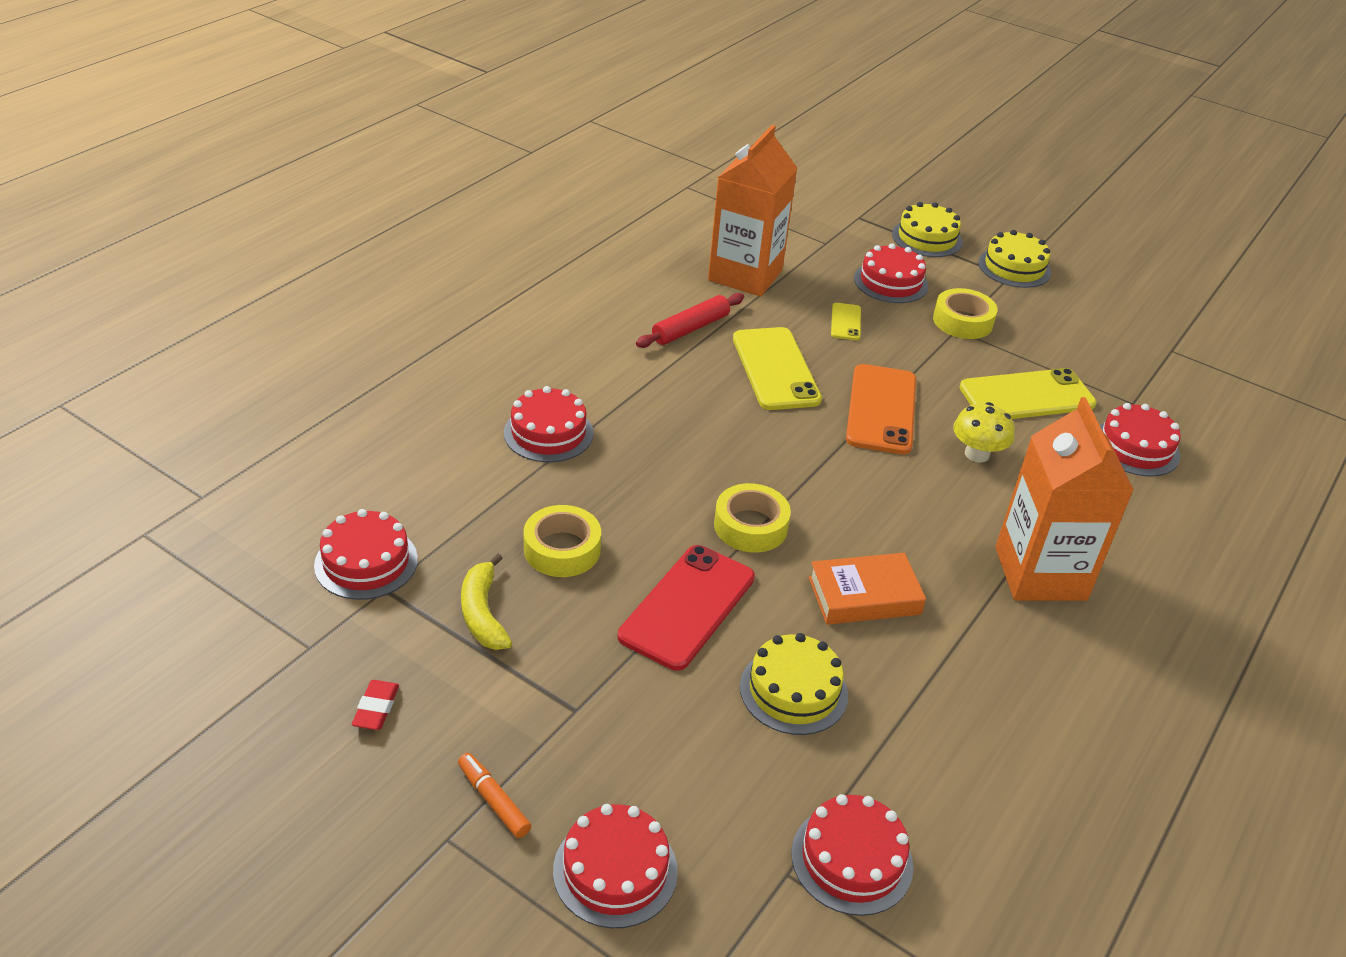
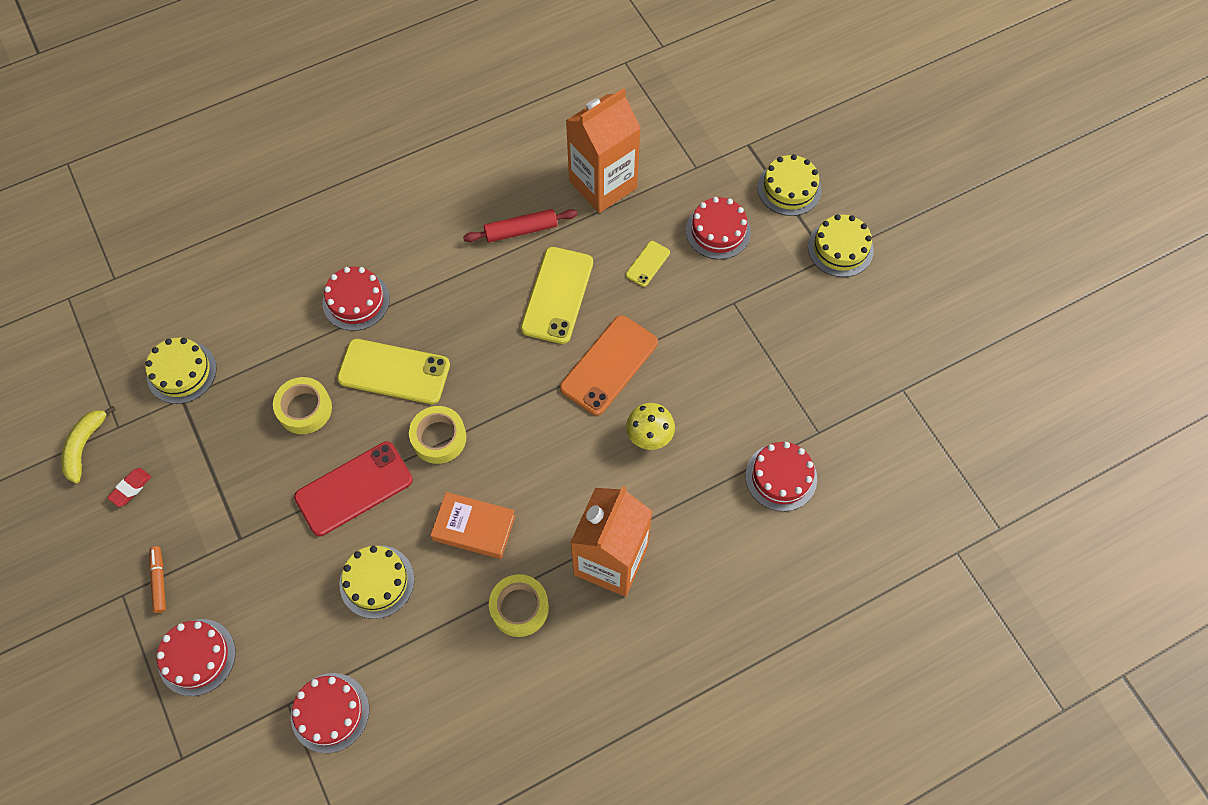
camera: 30 degrees right, 25 degrees up
(366, 562) = (181, 372): red cake -> yellow cake
(483, 613) = (228, 442): yellow banana -> yellow banana (85, 446)
(962, 321) = (745, 295): yellow tape -> yellow tape (519, 607)
(1027, 396) = (735, 393): yellow phone -> yellow phone (394, 372)

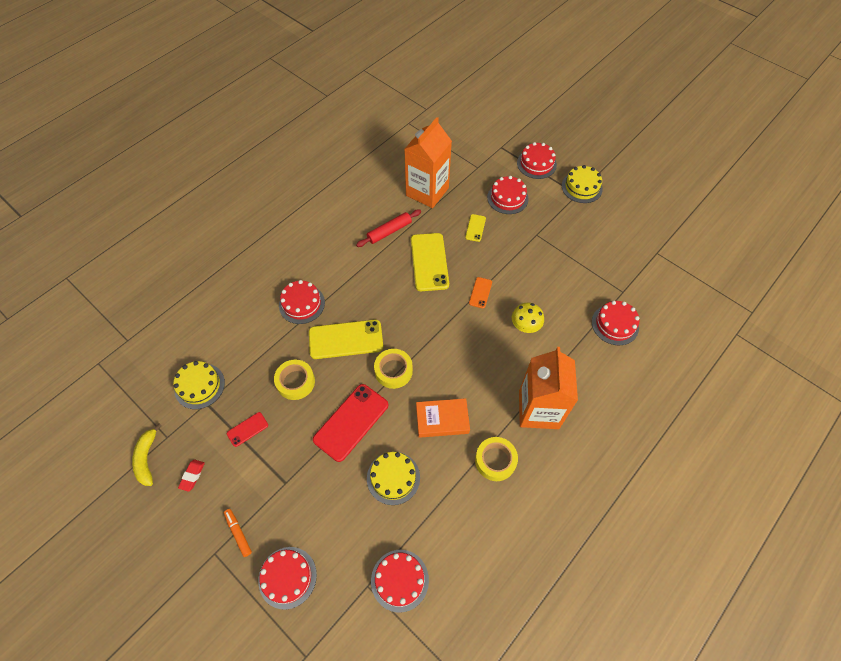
camera: 20 degrees left, 5 degrees down
(219, 451) = (247, 429): none -> red phone
(609, 365) = (480, 292): orange phone -> orange phone, size x0.49
(789, 188) = (536, 164): yellow cake -> red cake

